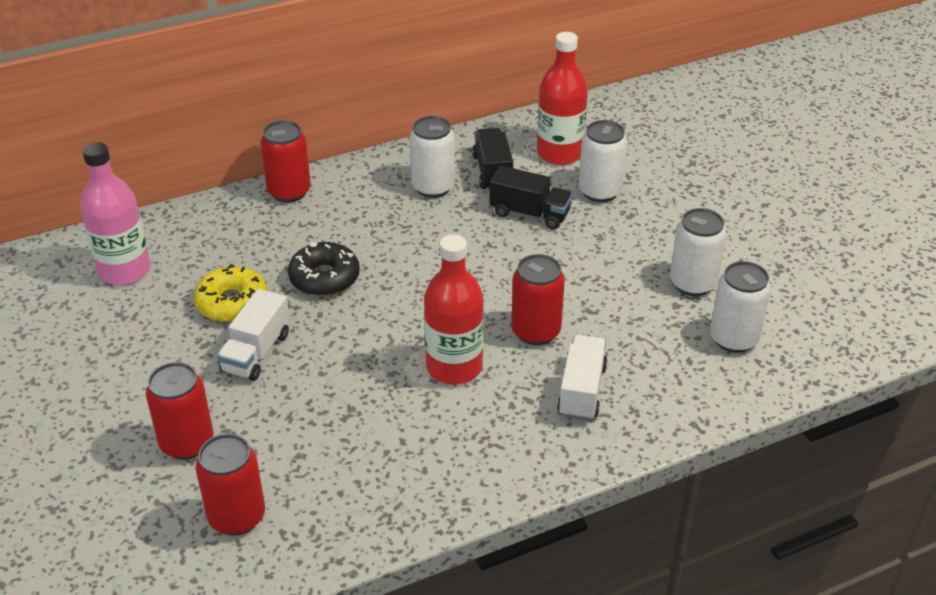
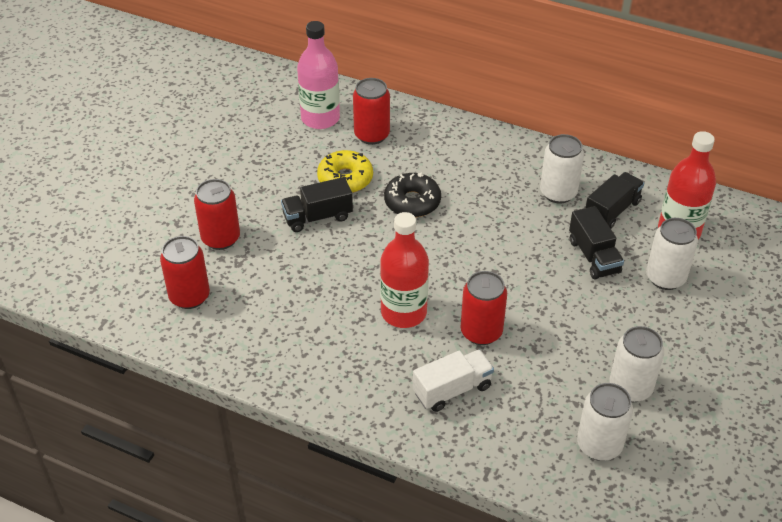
camera: 50 degrees right, 5 degrees up
(256, 352) = (317, 217): white truck -> black truck
(289, 192) = (468, 134): red can -> red can (372, 135)

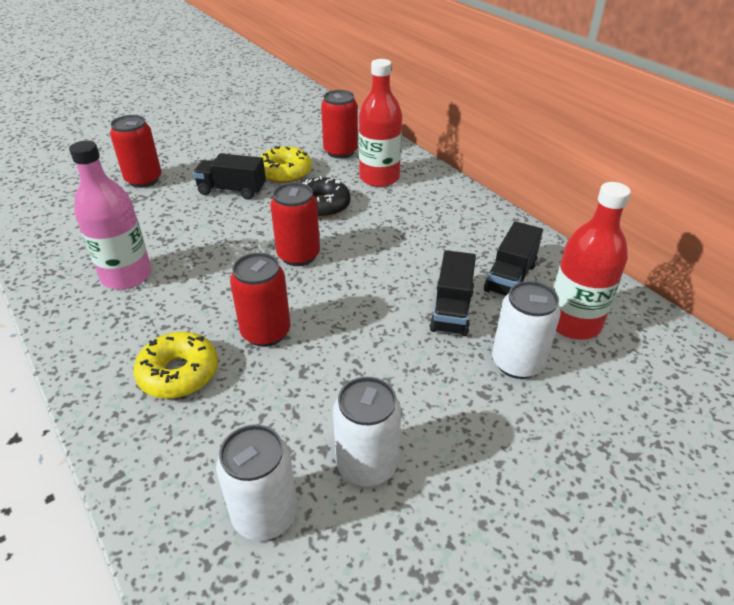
camera: 30 degrees right, 5 degrees down
(189, 296) = (71, 209): red can -> red can (298, 255)
(320, 118) = (312, 130): pink bottle -> pink bottle (126, 276)
(403, 312) = (215, 286): red bottle -> red bottle (379, 178)
(452, 390) = (179, 373): white truck -> yellow donut
(558, 193) = (466, 244): white can -> none
(612, 211) = (510, 277): black truck -> black truck turned 135 degrees clockwise

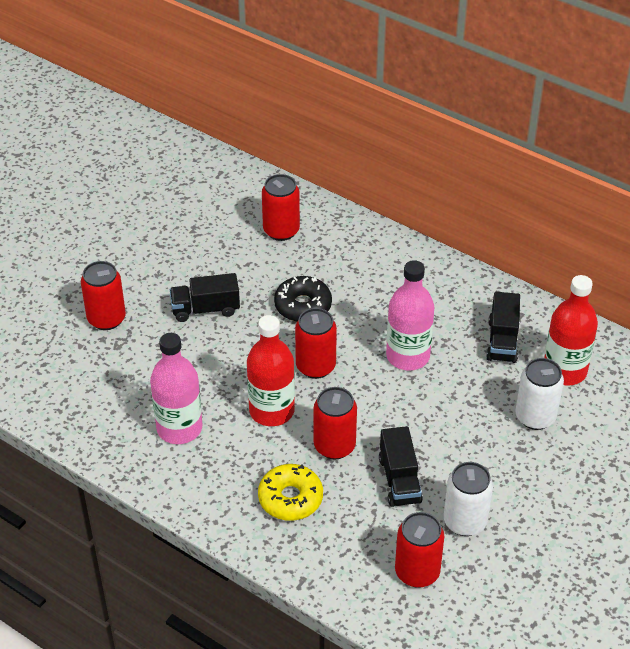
camera: 20 degrees left, 5 degrees up
(265, 514) = (417, 572): white can -> red can
(285, 172) = (243, 273): yellow donut -> none
(379, 178) = (338, 257): red bottle -> red bottle (272, 411)
(398, 268) = (408, 356): none -> pink bottle
(452, 310) = (469, 385): black truck -> black truck (399, 480)

